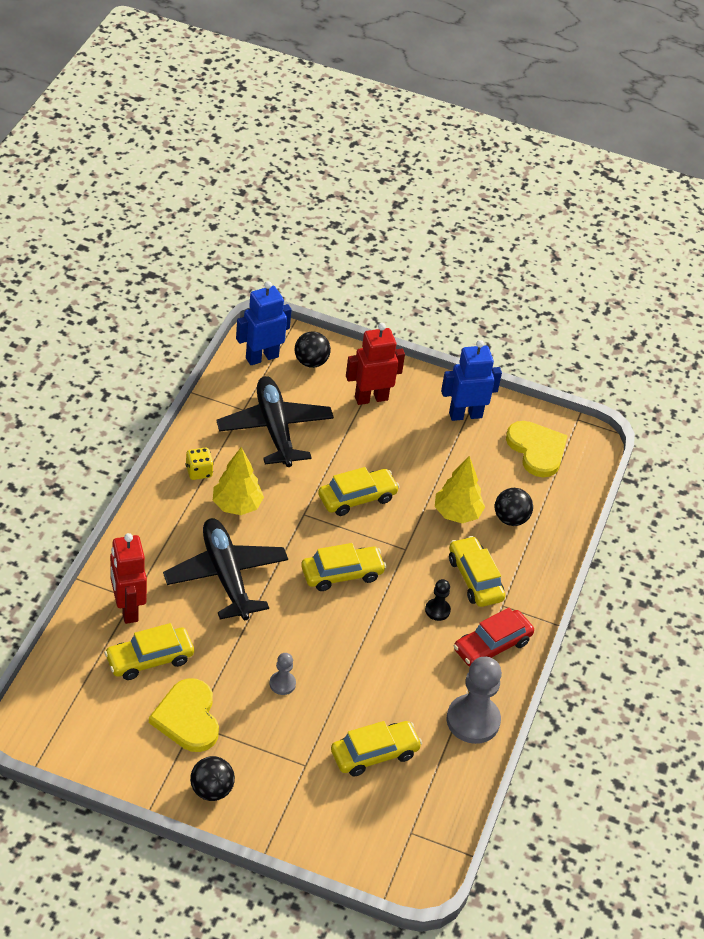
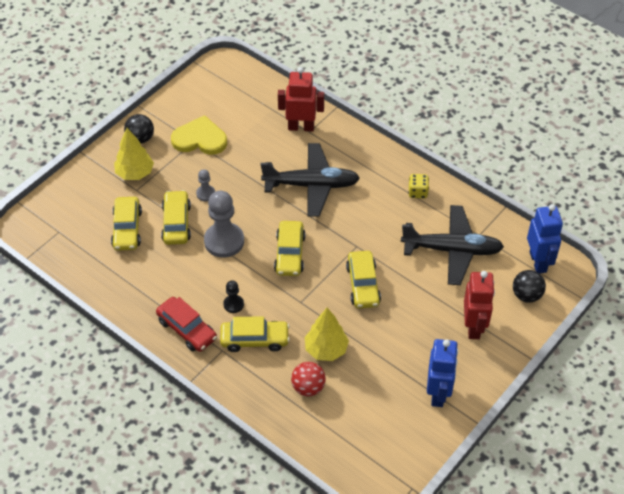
camera: 115 degrees right, 5 degrees up
(149, 659) = (254, 130): yellow car -> yellow car (176, 223)
(237, 505) = (377, 207): yellow tree -> yellow tree (135, 173)
(473, 720) = (127, 295): grey pawn -> grey pawn (224, 241)
(492, 646) = (187, 329): red car -> red car turned 150 degrees clockwise
(510, 519) = (308, 387): black ball -> red ball
(537, 450) = (381, 437): yellow heart -> none

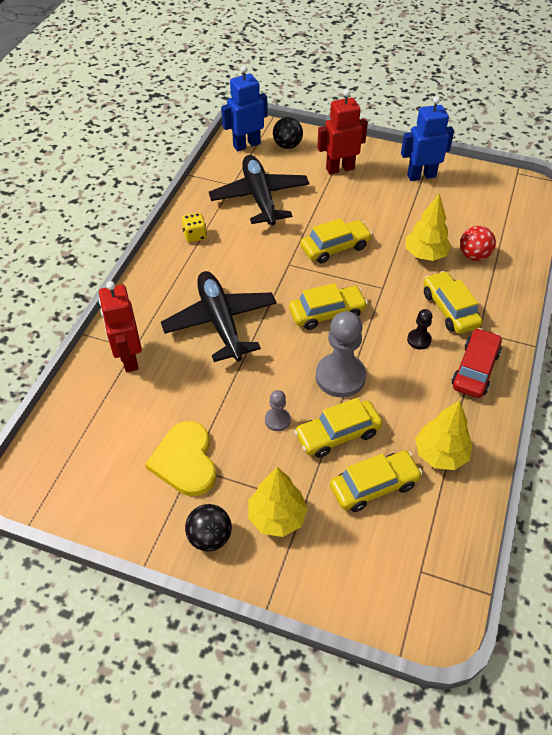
camera: 110 degrees left, 0 degrees up
(129, 275) = (440, 454): none -> yellow tree

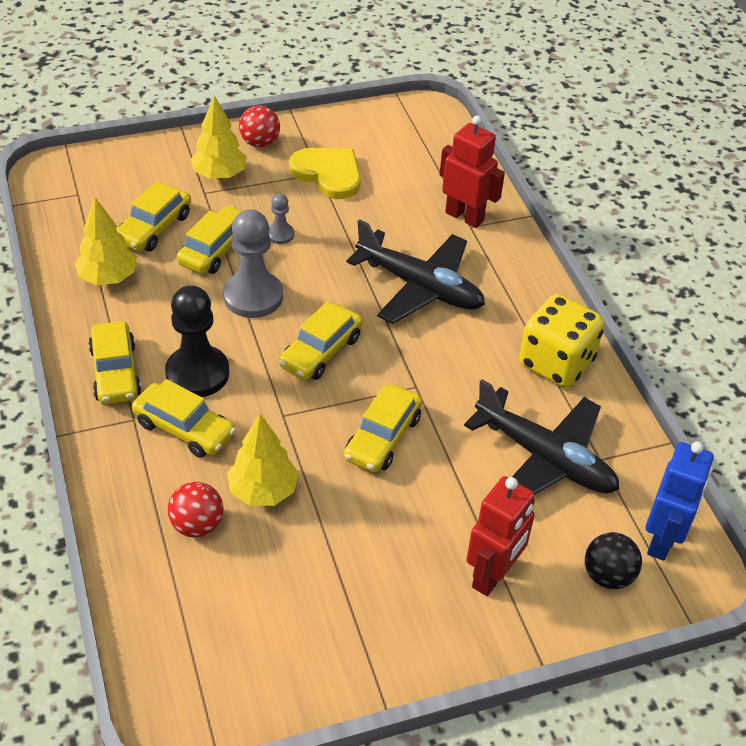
camera: 140 degrees right, 5 degrees down
(195, 235) = (556, 363): yellow dice -> yellow dice, size x2.08
(210, 537) = (260, 143): black ball -> red ball
(419, 340) = (197, 373): black pawn -> black pawn, size x2.04
(421, 176) = (365, 637): blue robot -> none
(475, 369) = (115, 372): red car -> yellow car

